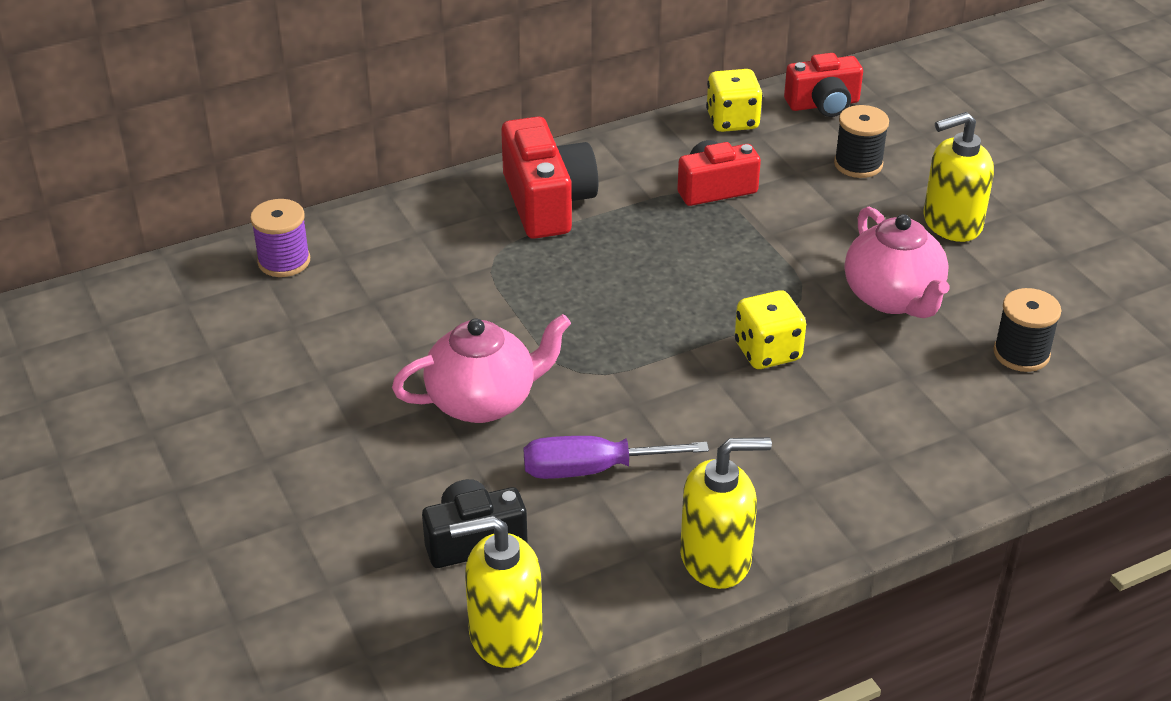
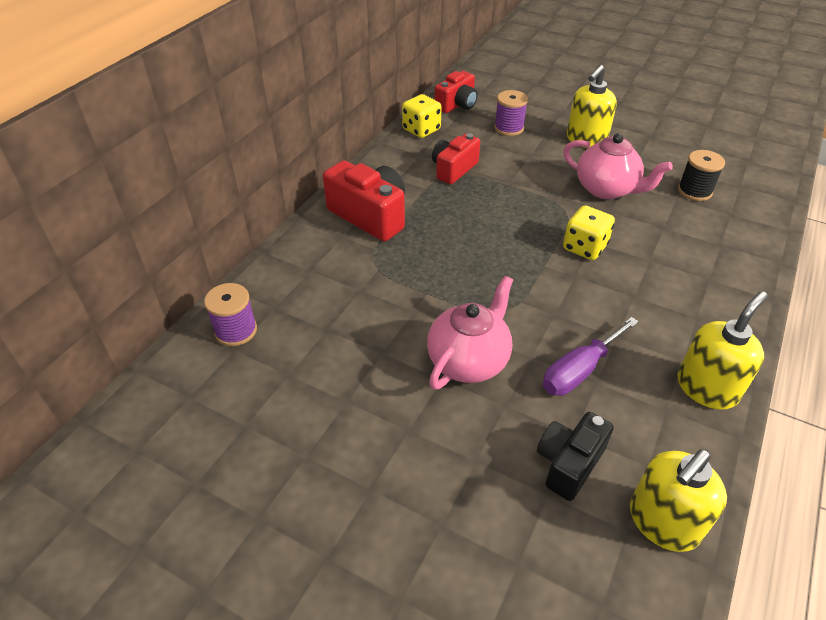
camera: 35 degrees left, 5 degrees up
(858, 164) = (509, 128): black spool -> purple spool

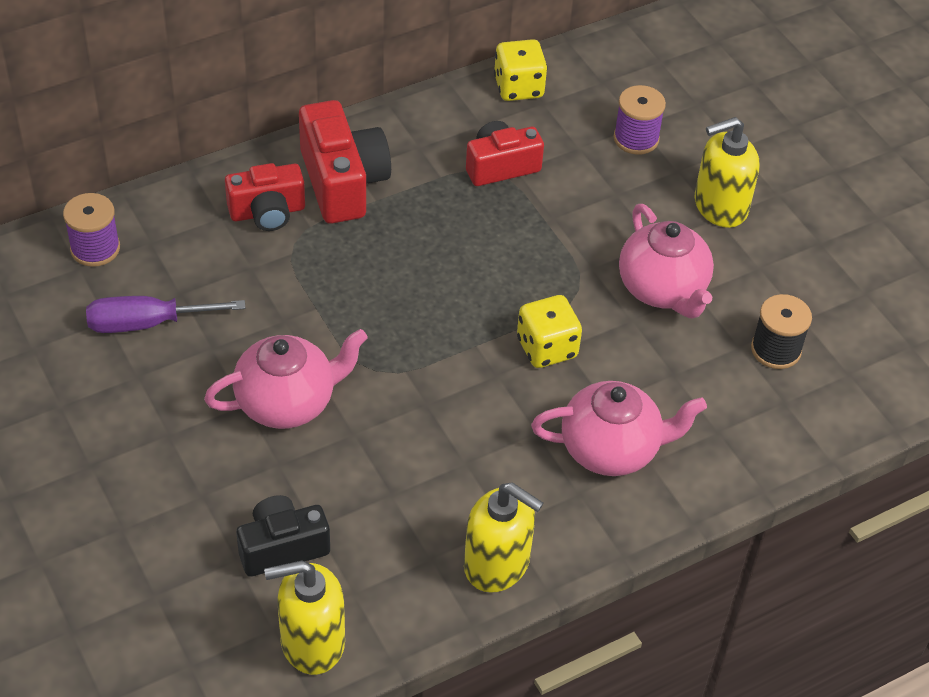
camera: 30 degrees right, 5 degrees up
(457, 105) = (605, 68): red camera -> red camera (267, 212)
(579, 371) = (386, 474): purple screwdriver -> purple screwdriver (147, 323)
(683, 283) = (612, 449): none -> pink teapot
(707, 388) = (497, 564): yellow soap dispenser -> yellow soap dispenser turned 45 degrees clockwise

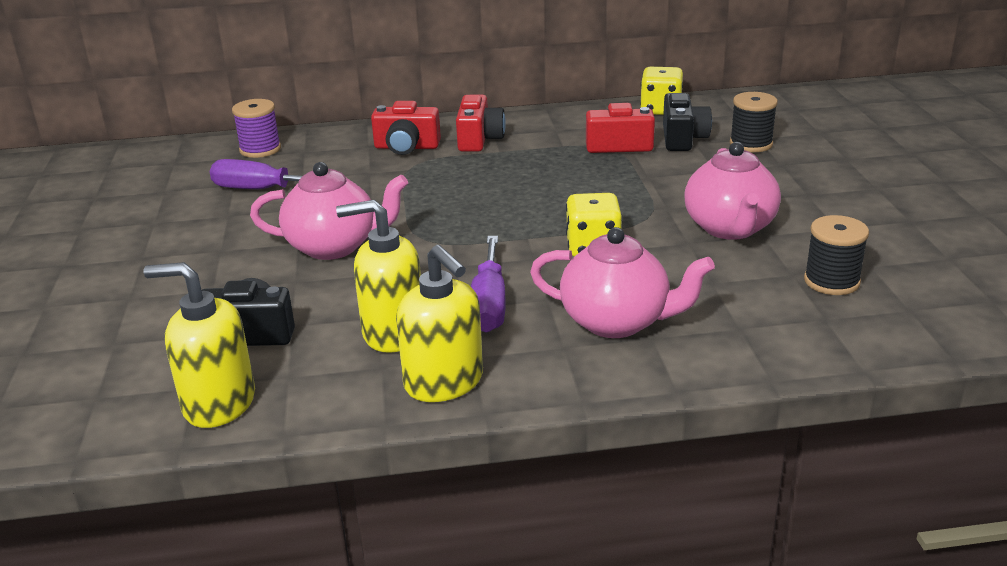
camera: 25 degrees right, 20 degrees down
(343, 182) = (479, 139): red camera -> red camera, size x0.66
(486, 453) = (489, 304): none -> purple screwdriver
(563, 141) = (683, 139): none -> black camera
(636, 138) = (751, 144): purple spool -> black spool
(720, 206) = (813, 188): yellow soap dispenser -> yellow soap dispenser (393, 333)

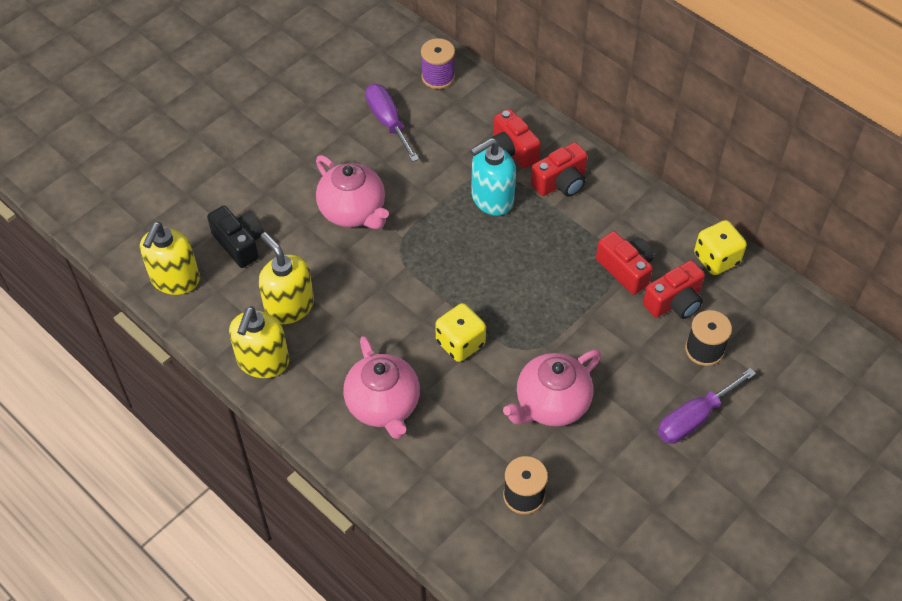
camera: 50 degrees right, 25 degrees up
(219, 403) = (175, 279): yellow soap dispenser -> yellow soap dispenser turned 135 degrees counterclockwise
(444, 174) = (492, 199): none -> turquoise soap dispenser
(489, 304) = (352, 331): purple screwdriver -> purple screwdriver (694, 418)
(683, 139) = (674, 302): black camera -> red camera

